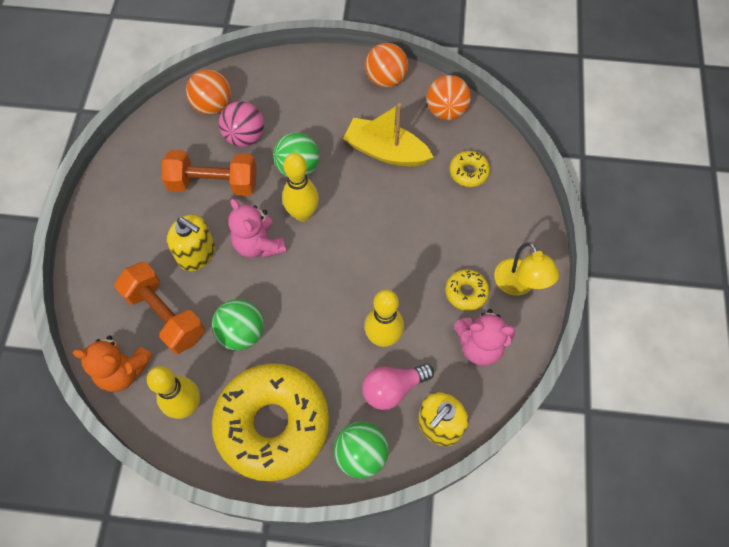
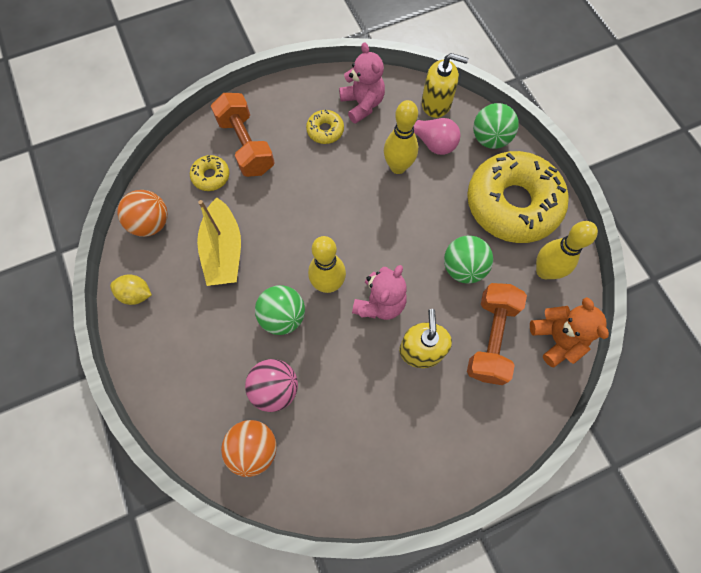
camera: 120 degrees left, 5 degrees up
(214, 183) = (343, 384): orange dumbbell -> orange dumbbell (246, 145)
(386, 79) = (136, 294): orange ball -> yellow lemon
(518, 285) = (297, 100): yellow lamp -> none

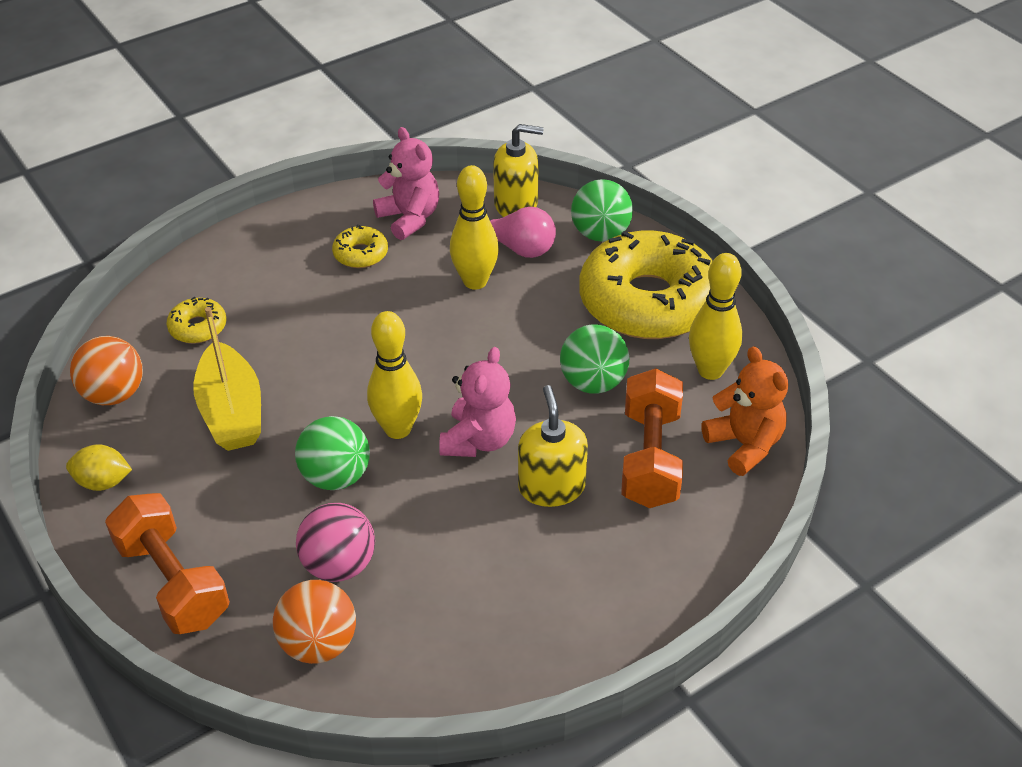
camera: 10 degrees left, 25 degrees down
(246, 145) = (246, 285): orange dumbbell -> orange dumbbell (173, 582)

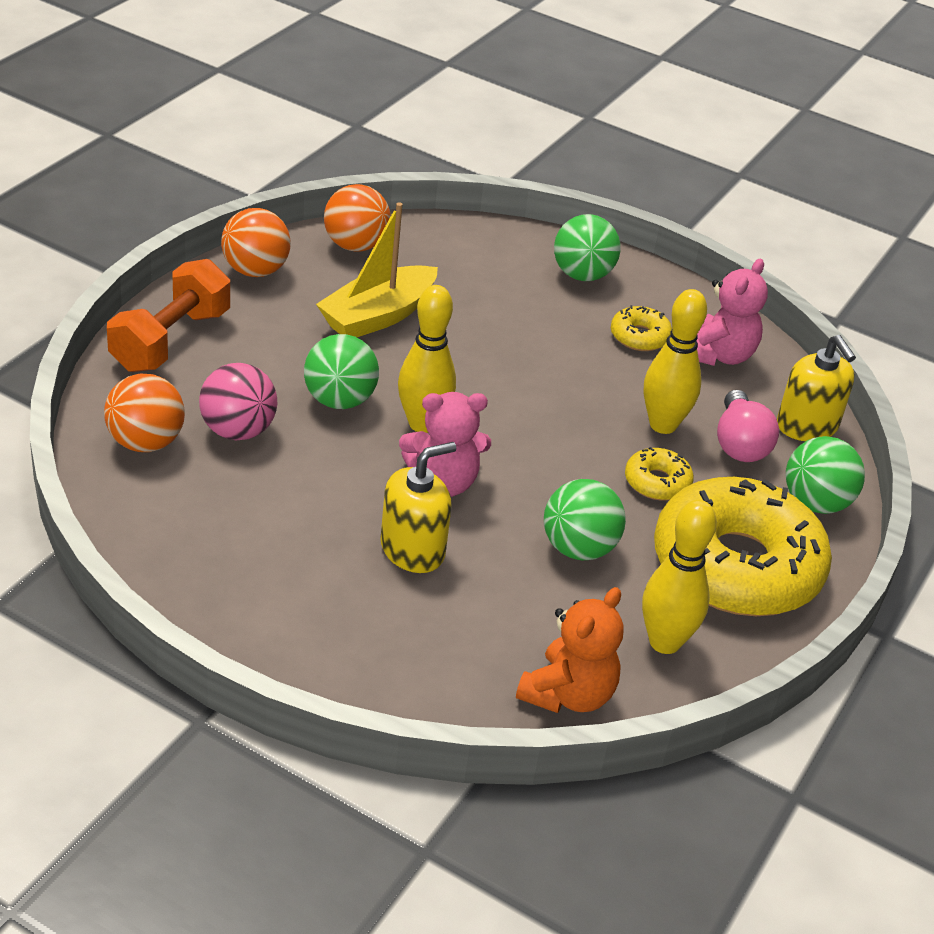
camera: 60 degrees right, 5 degrees down
(103, 482) = (255, 270): yellow lemon -> orange ball
(198, 327) = (466, 266): yellow donut -> yellow donut (657, 482)
(258, 258) = (582, 275): none -> green ball
(650, 458) = (499, 618): orange dumbbell -> none

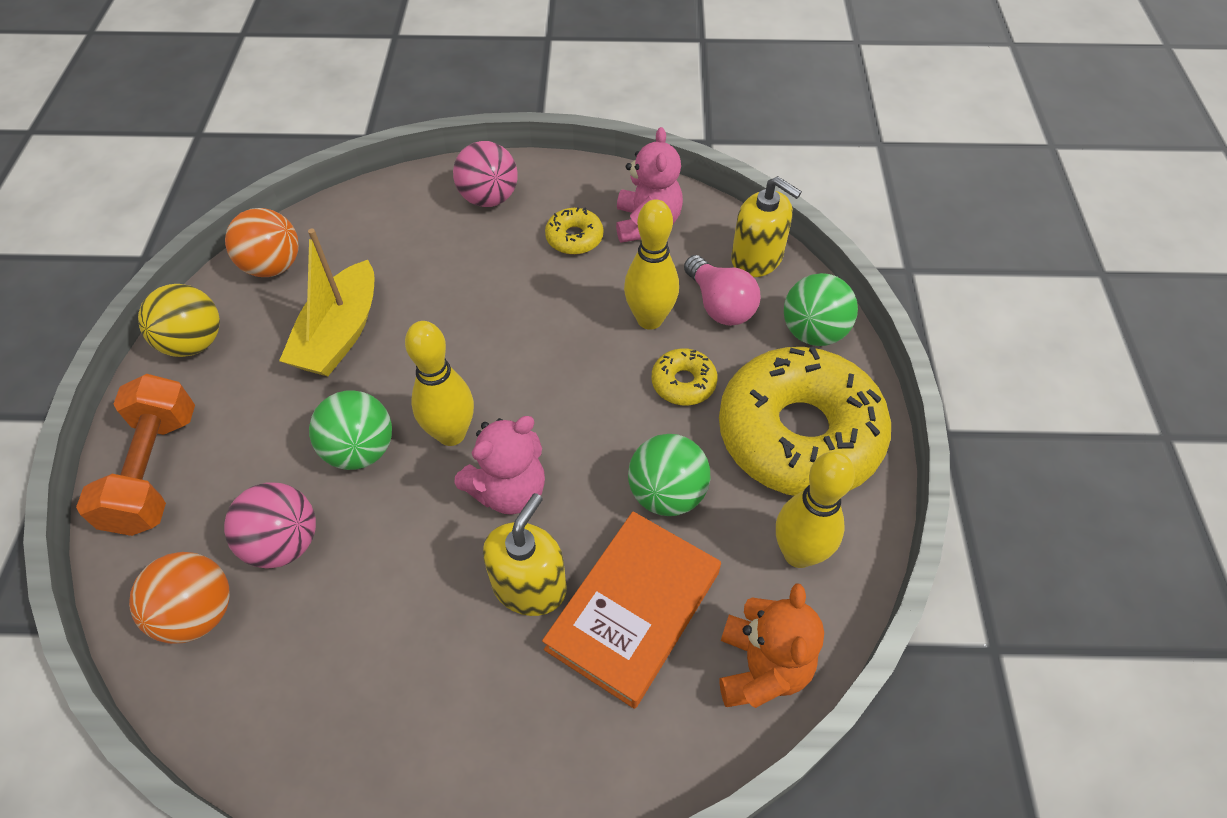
camera: 25 degrees left, 15 degrees up
(255, 270) = (194, 343): orange ball -> yellow ball
(488, 607) = (634, 610): none -> orange book
(582, 275) = (489, 198): green ball -> pink ball

